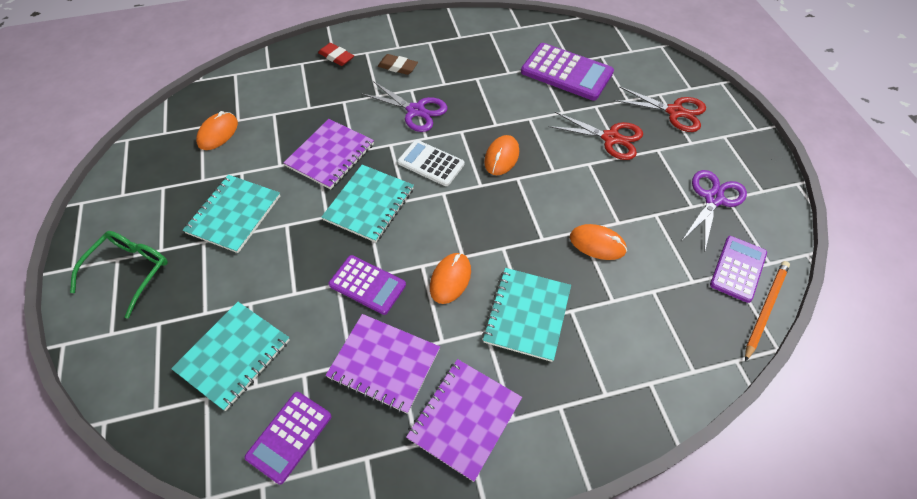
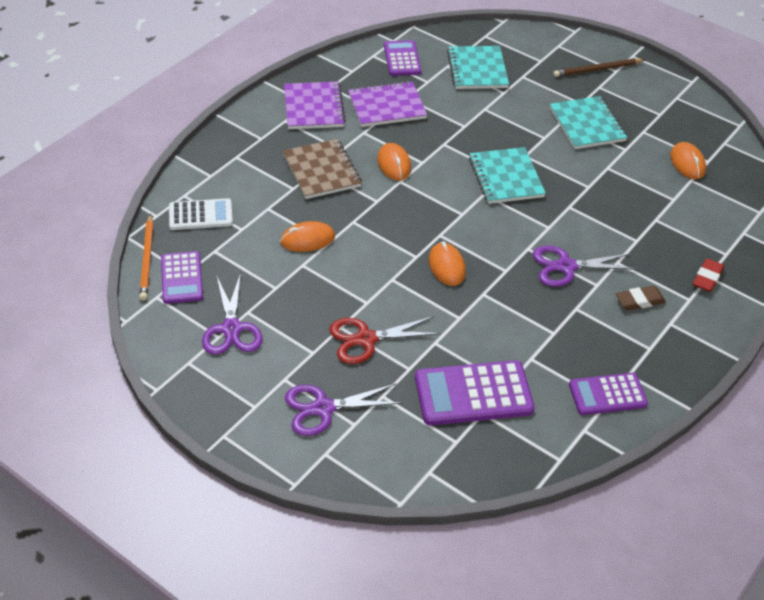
camera: 140 degrees right, 10 degrees down
(129, 272) = (597, 69): green glasses -> brown pencil
(330, 155) = (582, 194): purple notebook -> none
(336, 57) = (707, 278): red eraser -> red eraser turned 60 degrees counterclockwise
(367, 285) = (445, 134): purple calculator -> purple calculator (607, 394)
(431, 163) = (498, 230): white calculator -> white calculator (200, 215)
(527, 314) = (322, 171): turquoise notebook -> brown notebook
(674, 112) = (323, 408): red scissors -> purple scissors

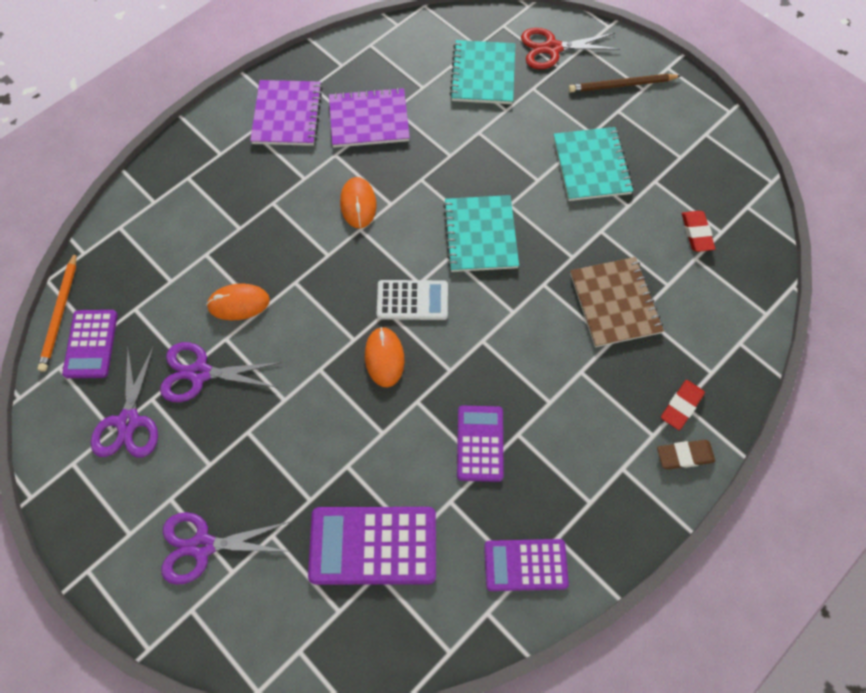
camera: 10 degrees right, 20 degrees up
(200, 215) = (131, 257): white calculator -> white calculator (412, 300)
(322, 171) = (276, 206): brown notebook -> brown notebook (615, 303)
(366, 339) = (271, 453): red scissors -> red scissors (552, 48)
(402, 59) = (401, 52): purple calculator -> purple calculator (480, 443)
(566, 266) = (520, 372): purple scissors -> purple scissors (200, 373)
(639, 300) = (594, 431): brown eraser -> brown eraser (684, 455)
(687, 163) = (696, 233): orange mouse -> red eraser

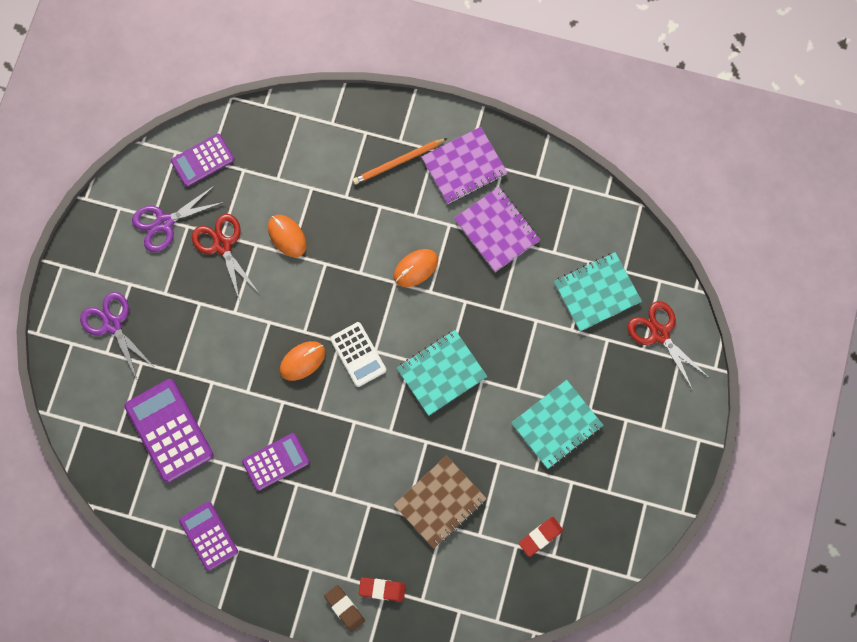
camera: 60 degrees right, 10 degrees up
(60, 314) = (212, 124): orange pencil -> orange pencil (398, 162)
(200, 373) = (222, 245): purple scissors -> red scissors
(621, 85) = (655, 410): brown pencil -> none

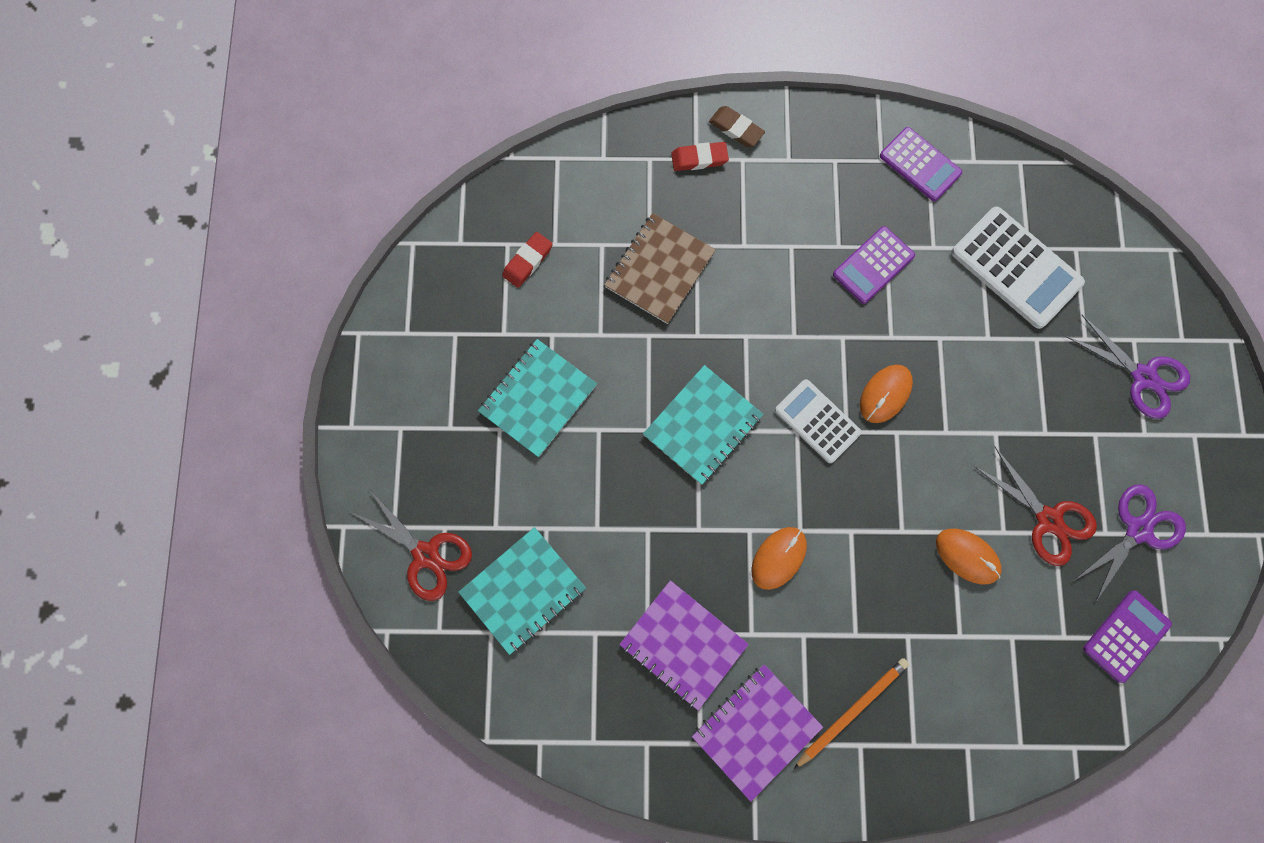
camera: 165 degrees right, 0 degrees up
(169, 430) = (1015, 268): purple calculator -> white calculator

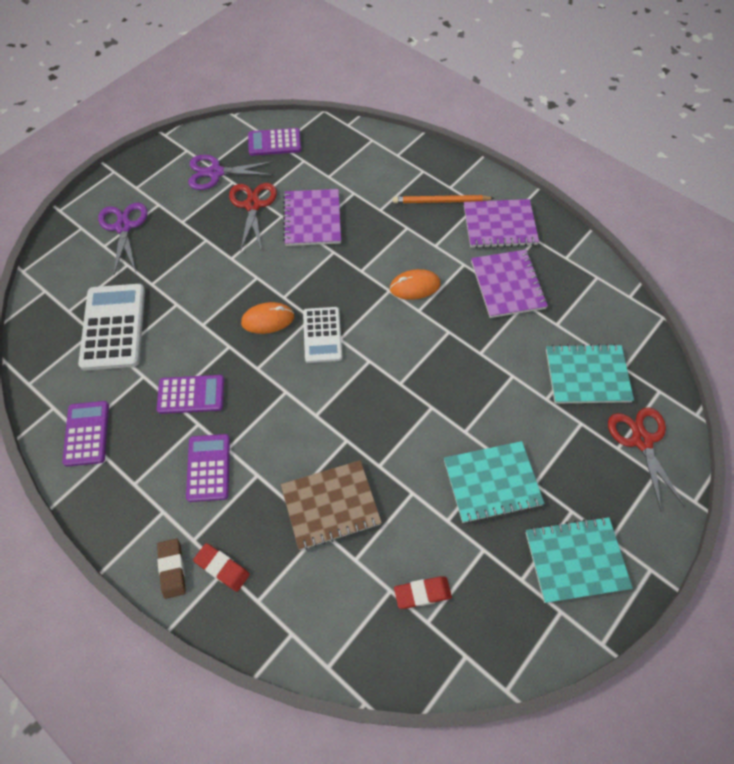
camera: 140 degrees left, 15 degrees down
(703, 426) = (394, 383): turquoise notebook -> turquoise notebook (575, 560)
(789, 219) = (209, 468): none -> purple calculator
(967, 556) = (312, 219): orange mouse -> purple notebook

